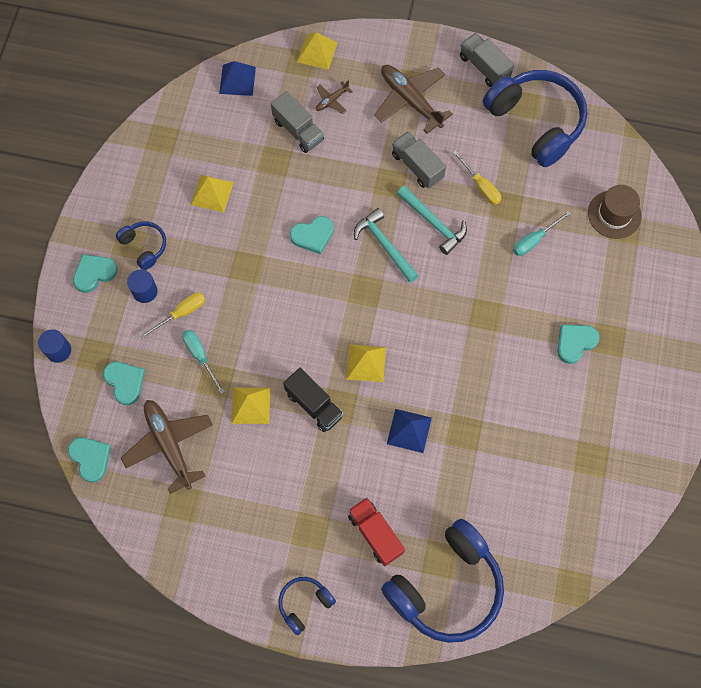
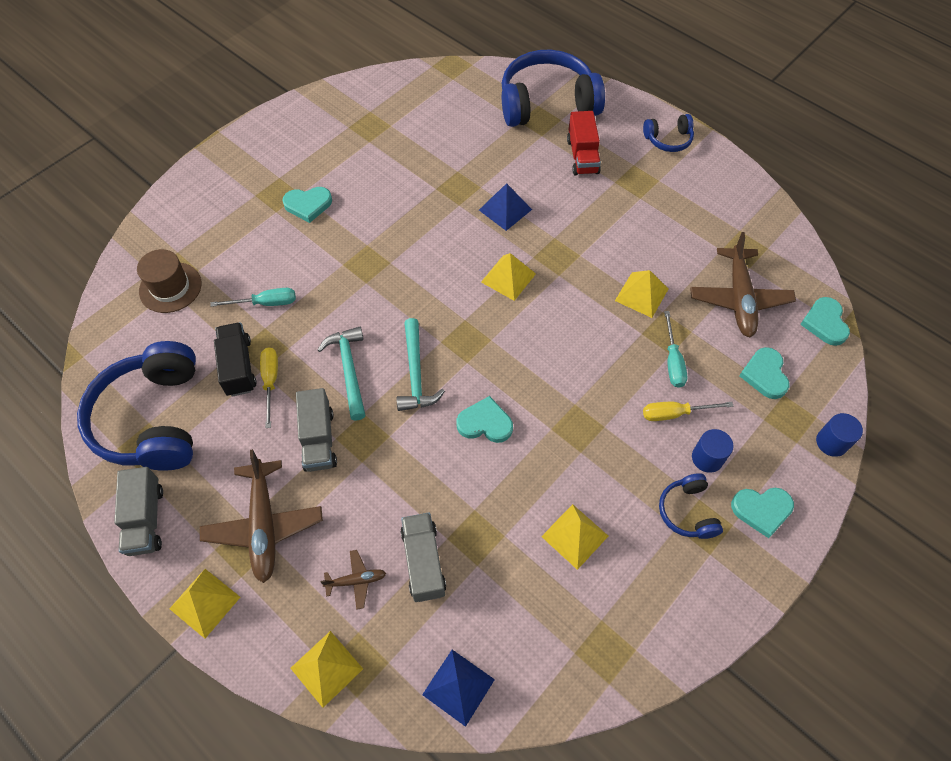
camera: 150 degrees left, 10 degrees down
(314, 405) = (579, 267): black truck -> black truck (238, 367)
(411, 46) = (205, 602): none -> yellow pyramid

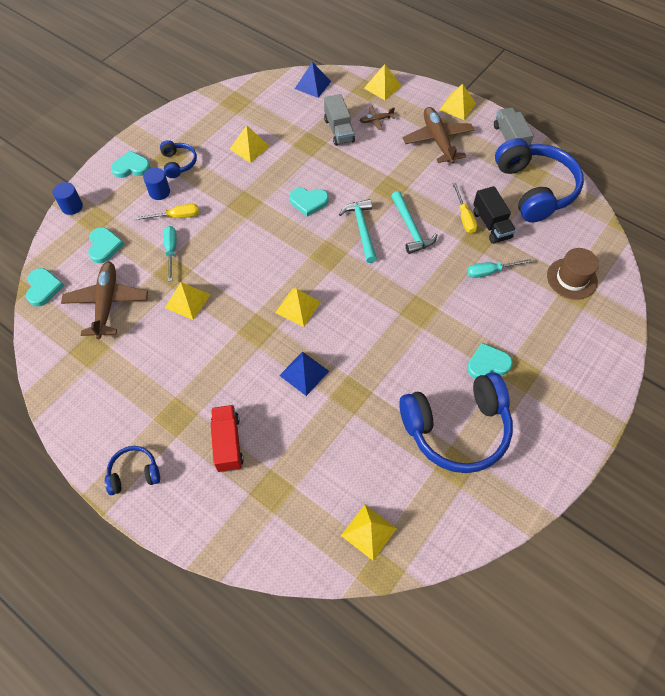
camera: 175 degrees right, 0 degrees up
(319, 439) = (419, 185): grey truck -> none
(457, 89) = (369, 532): none -> yellow pyramid
(547, 103) = (264, 517): blue headphones -> blue headphones (456, 428)

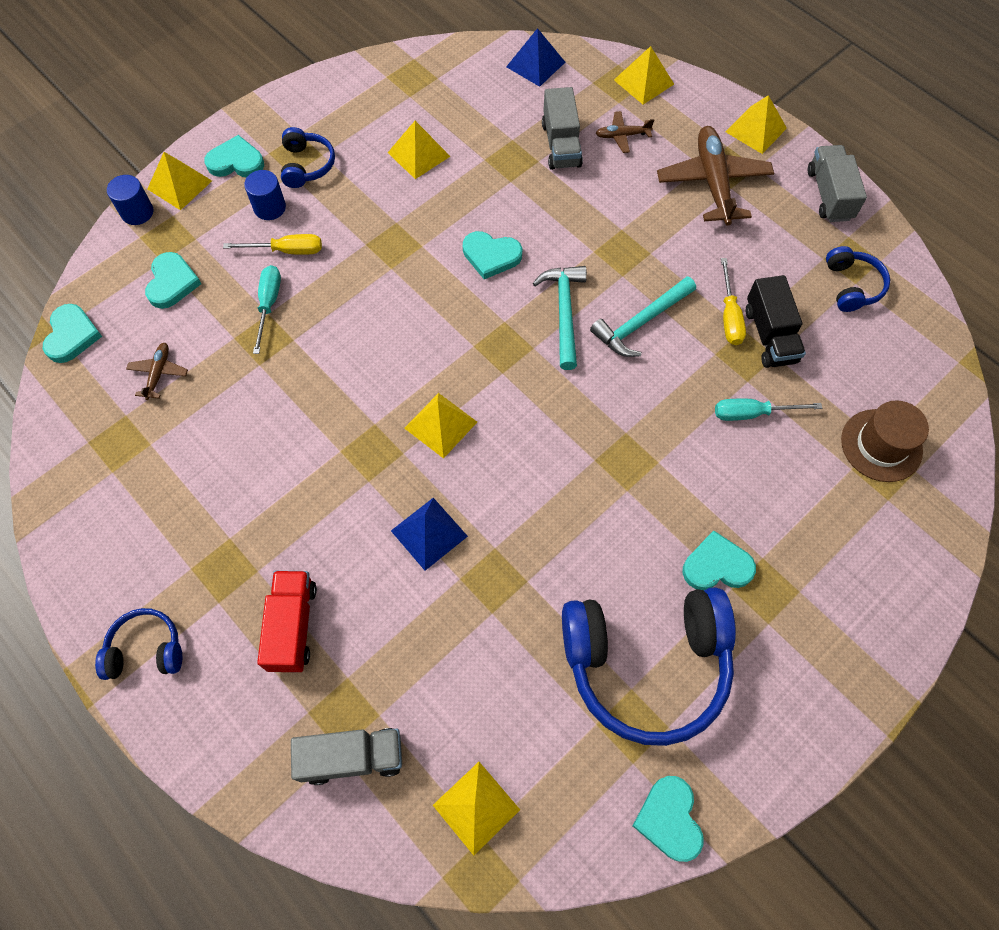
camera: 10 degrees right, 5 degrees up
(107, 303) = (159, 373): brown plane -> brown plane, size x0.48
(187, 301) = (277, 388): yellow pyramid -> yellow pyramid (179, 184)
(283, 516) = (352, 757): none -> grey truck
(410, 228) = (640, 323): turquoise hammer -> turquoise hammer turned 60 degrees clockwise
(490, 517) = (669, 819): none -> turquoise heart
(534, 189) = (852, 286): blue headphones -> blue headphones, size x0.47

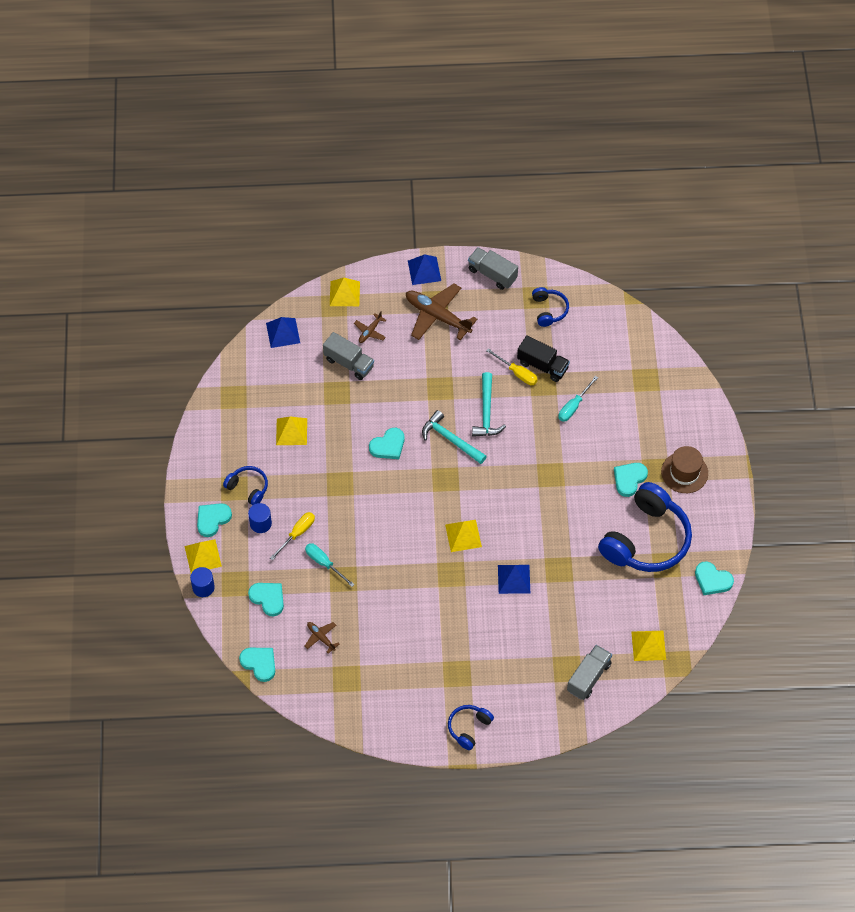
camera: 50 degrees left, 5 degrees down
(292, 626) = (510, 663): red truck -> none
(756, 130) = (424, 270): yellow pyramid -> blue pyramid
(852, 286) = (549, 310): blue headphones -> blue headphones turned 45 degrees clockwise
(881, 445) = (634, 370): brown hat -> brown hat (684, 472)

